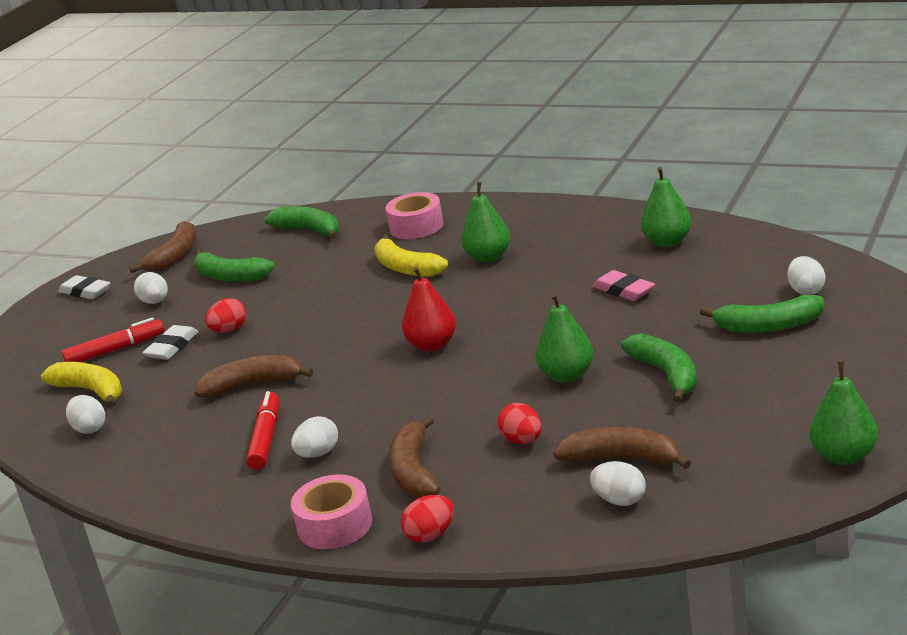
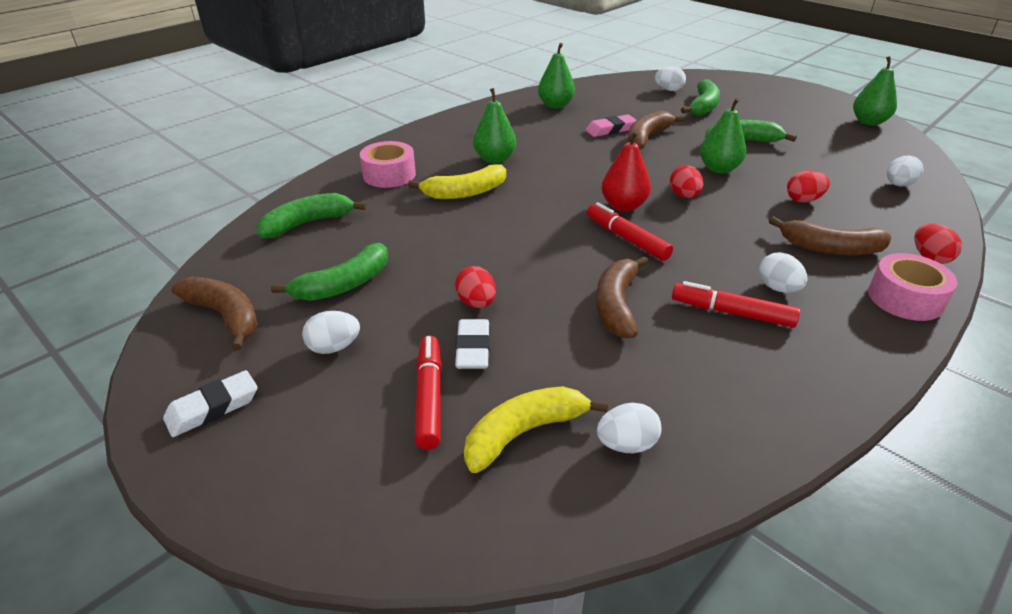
camera: 75 degrees left, 10 degrees up
(172, 347) = (473, 349): white eraser -> white eraser turned 45 degrees clockwise
(367, 363) = (626, 238): none -> red marker
(479, 370) = (684, 196): none -> red egg
(622, 459) = (845, 174): brown banana -> brown banana (647, 138)

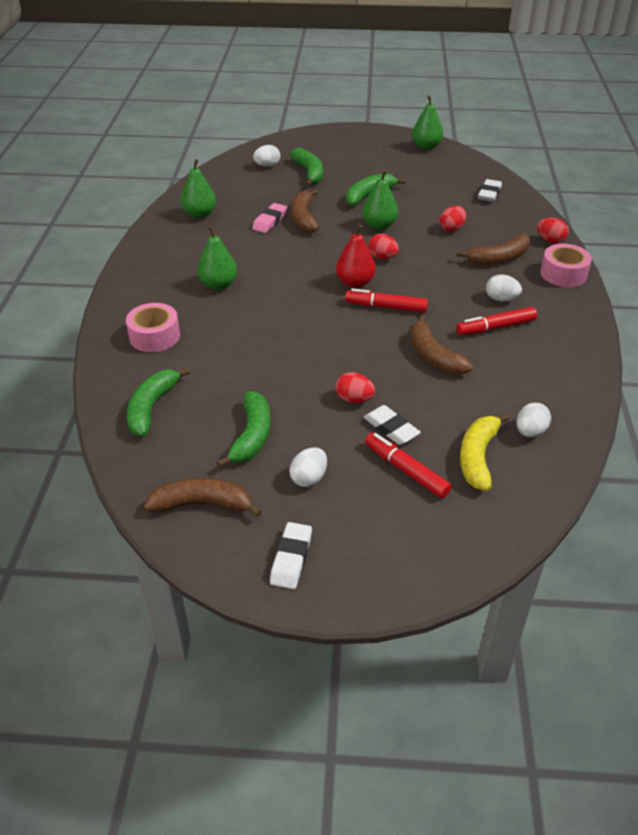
camera: 40 degrees left, 5 degrees up
(465, 192) = (235, 323): yellow banana -> none
(898, 185) = (489, 194): white egg -> white eraser

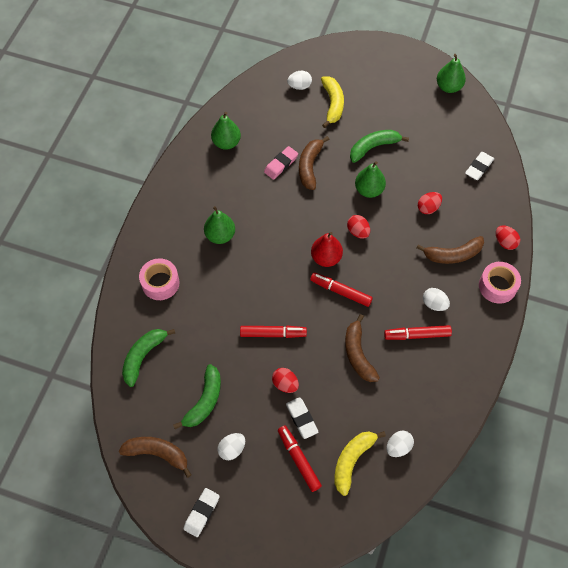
camera: 15 degrees right, 20 degrees up
(309, 173) = (332, 104): green banana -> yellow banana
(318, 356) = (273, 333): none -> red marker

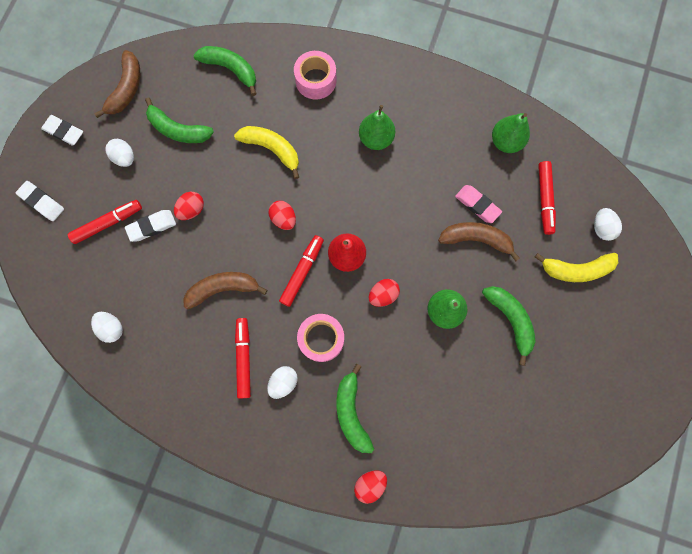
camera: 90 degrees right, 15 degrees up
(273, 333) = (251, 197): red marker -> red marker (544, 199)
(352, 460) = (102, 278): yellow banana -> yellow banana (272, 149)
(428, 208) = (419, 385): red egg -> red egg (284, 219)
(448, 87) = (620, 430): green pear -> none
(453, 255) = (351, 411): brown banana -> green banana
(479, 167) = (485, 460): white eraser -> white eraser (42, 202)
(497, 286) = (306, 465): pink tape -> pink tape (321, 339)

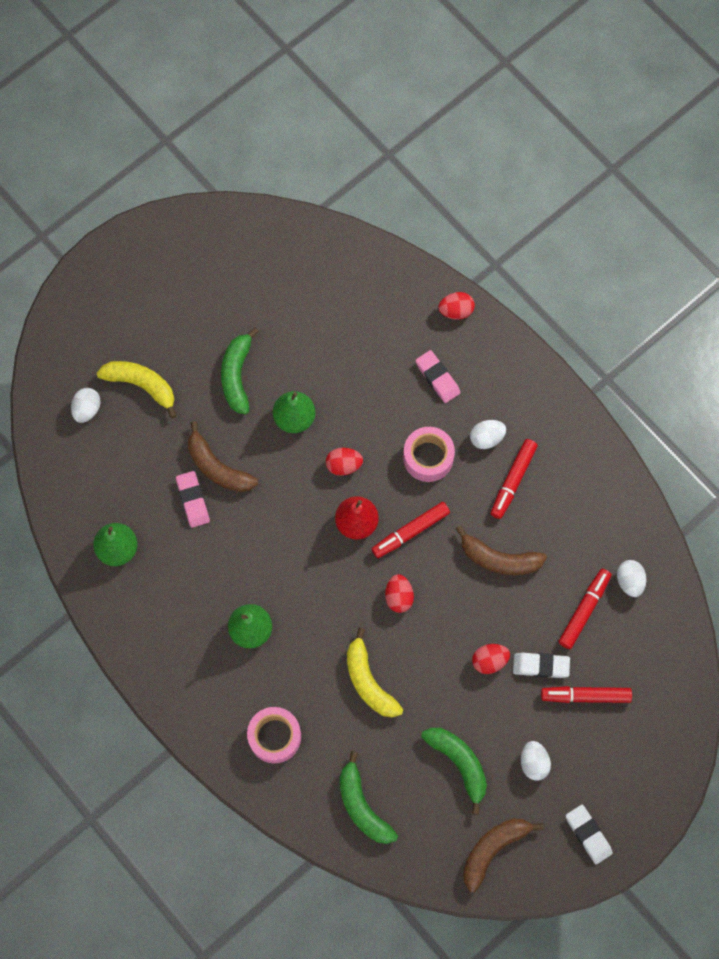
camera: 150 degrees left, 5 degrees down
(42, 202) = (647, 761): white eraser -> none
(351, 411) = (437, 378): green banana -> pink eraser
(544, 199) = (122, 468): red marker -> red marker (584, 610)

